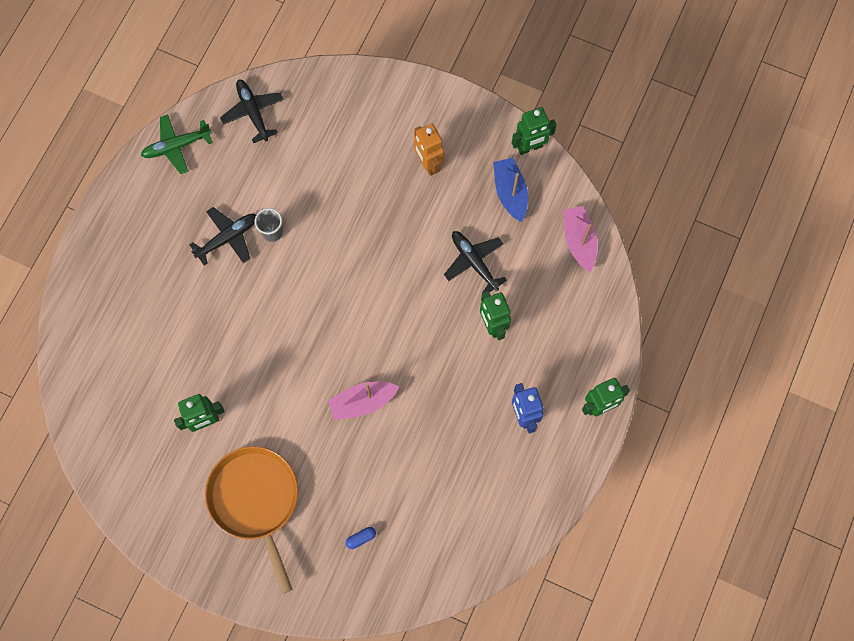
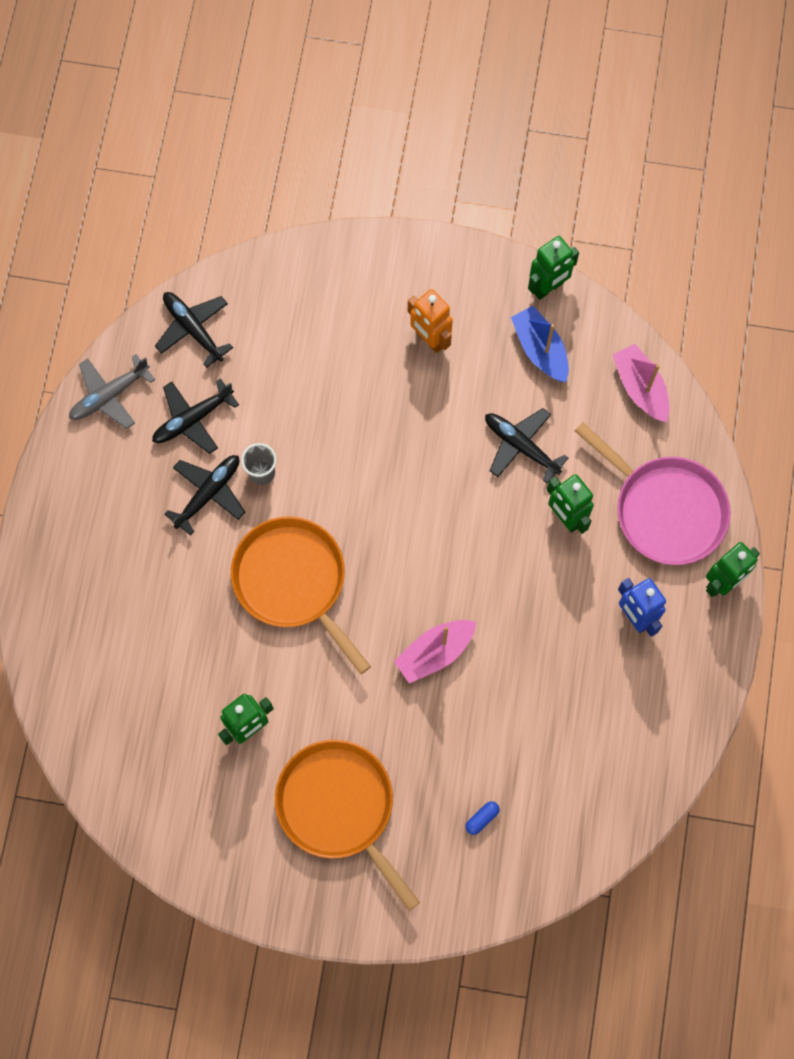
camera: 15 degrees left, 0 degrees up
(177, 146) = (110, 395): green plane -> grey plane
(233, 179) = (193, 419): none -> black plane
(272, 320) = (293, 581): none -> orange pan
(571, 339) = (665, 509): none -> pink pan

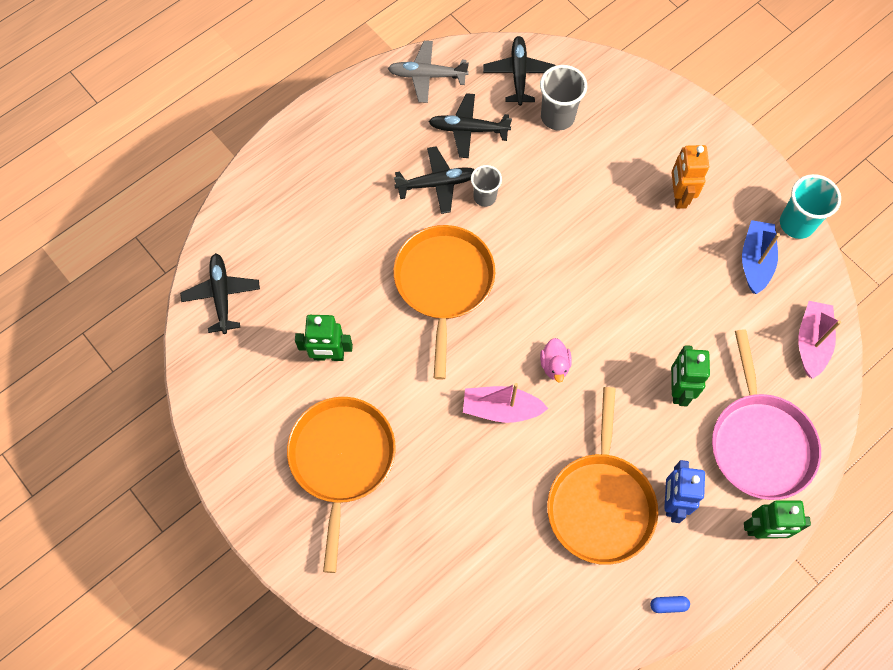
camera: 40 degrees right, 5 degrees down
(263, 344) = (557, 117): none -> grey cup
(448, 578) = (554, 365): none -> pink duck
(482, 818) = (434, 553): blue capsule -> blue capsule (668, 605)
(521, 446) = (685, 316): black plane -> black plane (222, 296)
(548, 287) = (796, 223): green robot -> turquoise cup
(580, 666) = (600, 503): none -> orange pan

